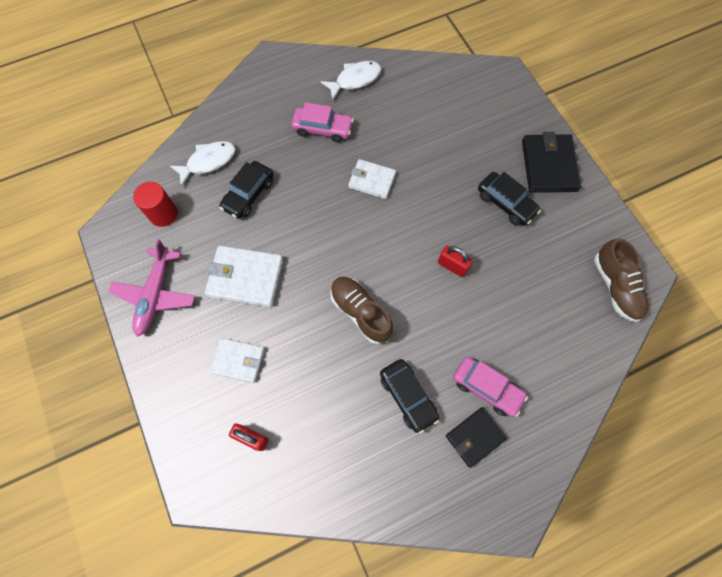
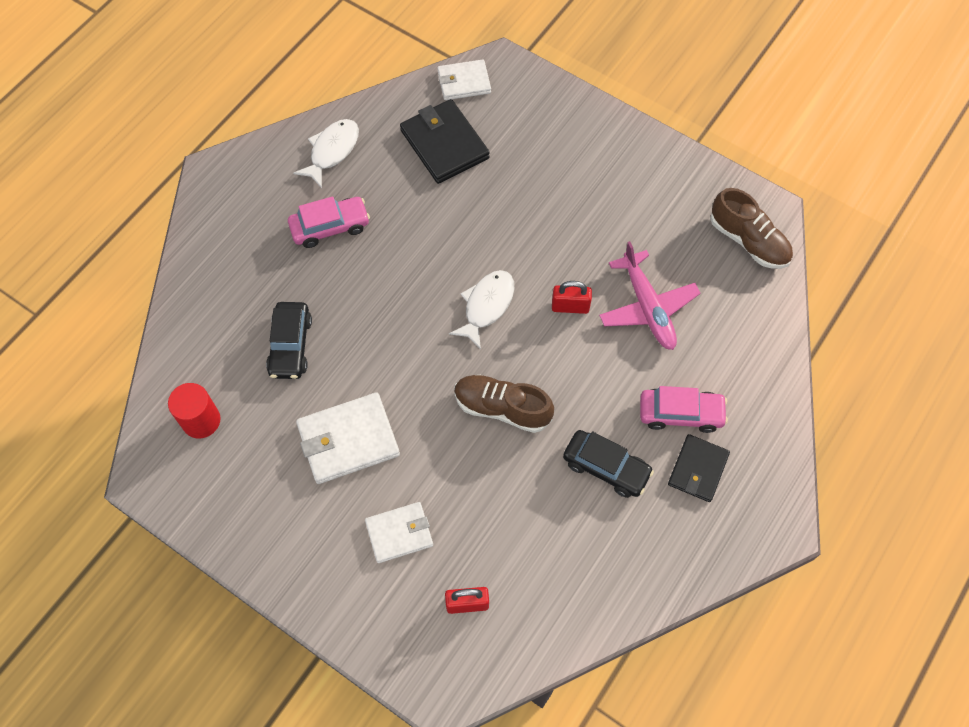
camera: 30 degrees left, 5 degrees down
(155, 294) = (254, 515): pink plane -> pink plane (647, 307)
(208, 162) = (216, 333): white fish -> white fish (486, 306)
(372, 180) = (424, 258): white wallet -> white wallet (464, 82)
(505, 203) = (586, 210): black car -> none
(549, 166) = (608, 146): black wallet -> black wallet (444, 144)

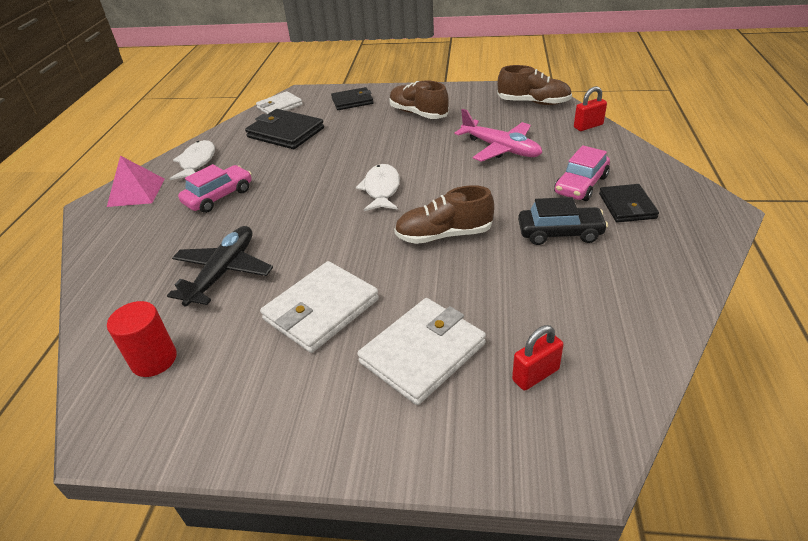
camera: 25 degrees left, 25 degrees down
(256, 173) = (136, 192): none -> pink pyramid
(290, 346) = (223, 272): black car -> black plane
(399, 533) = (422, 353): white wallet -> white wallet, size x1.55
(549, 118) = (352, 101): none -> black wallet
(570, 307) = (445, 167): red padlock -> red padlock (588, 126)
(606, 188) = (418, 113): none -> brown shoe
(680, 414) = (581, 185): pink car -> pink car turned 150 degrees clockwise

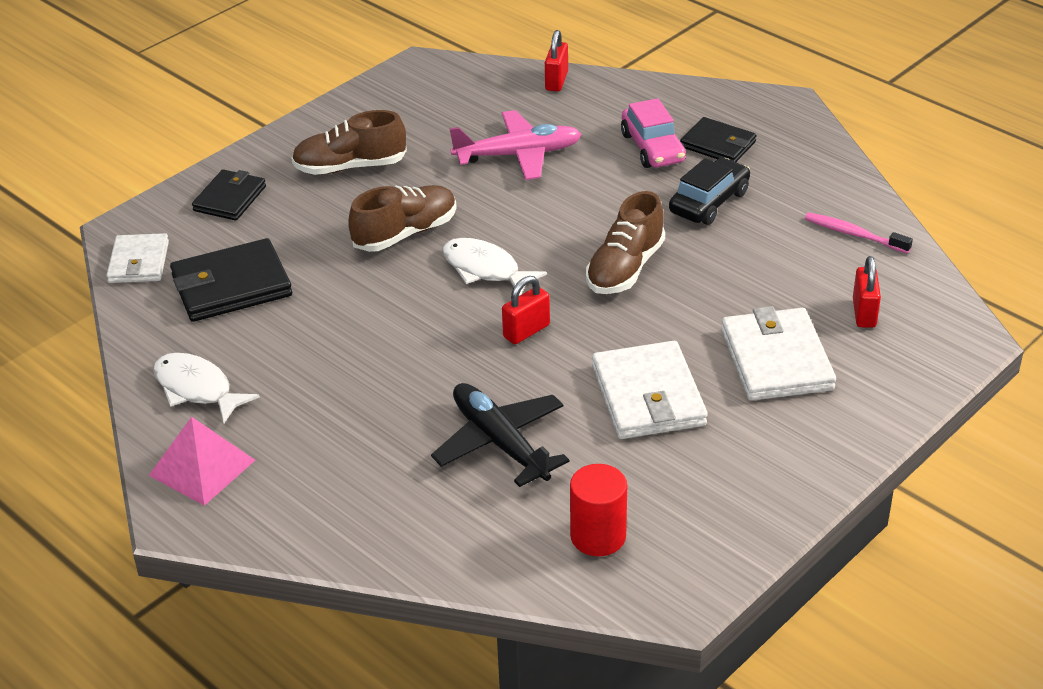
camera: 55 degrees left, 0 degrees up
(219, 197) = (323, 397): pink car -> none
(339, 230) = (526, 331): none -> red padlock
(533, 102) = (454, 82): brown shoe -> brown shoe (405, 233)
(626, 318) = (854, 234): none -> pink toothbrush

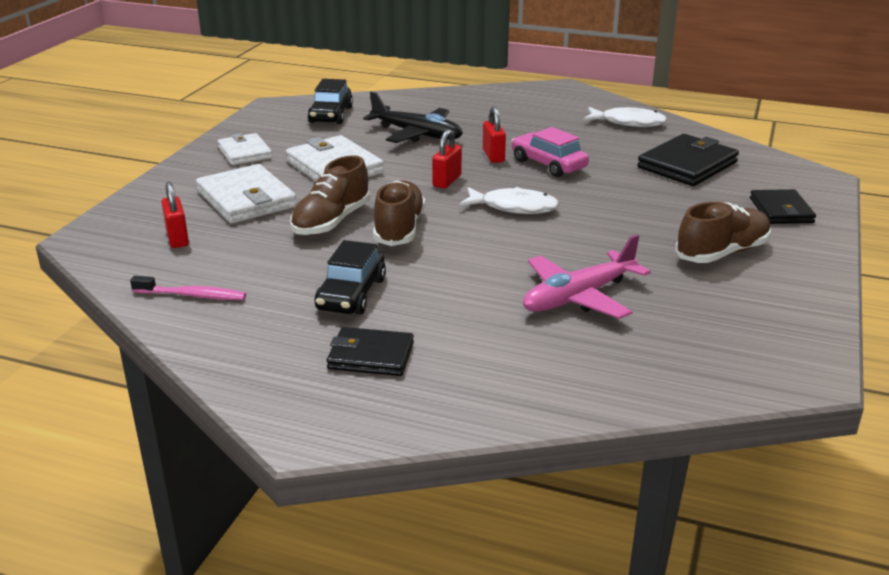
camera: 155 degrees right, 10 degrees down
(139, 262) = (773, 164): white wallet -> white wallet (245, 153)
(202, 467) = (578, 100): pink pyramid -> none
(405, 233) = (605, 216): brown shoe -> brown shoe (331, 222)
(556, 81) = (624, 393): red padlock -> red padlock (493, 156)
(598, 536) = (331, 115): red cylinder -> black car
(652, 148) = (443, 335): pink car -> pink car (548, 164)

